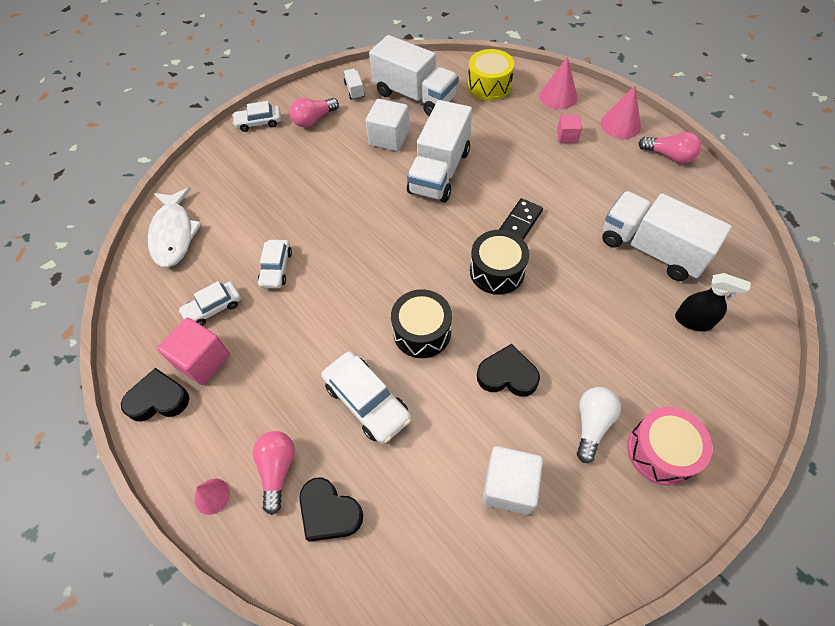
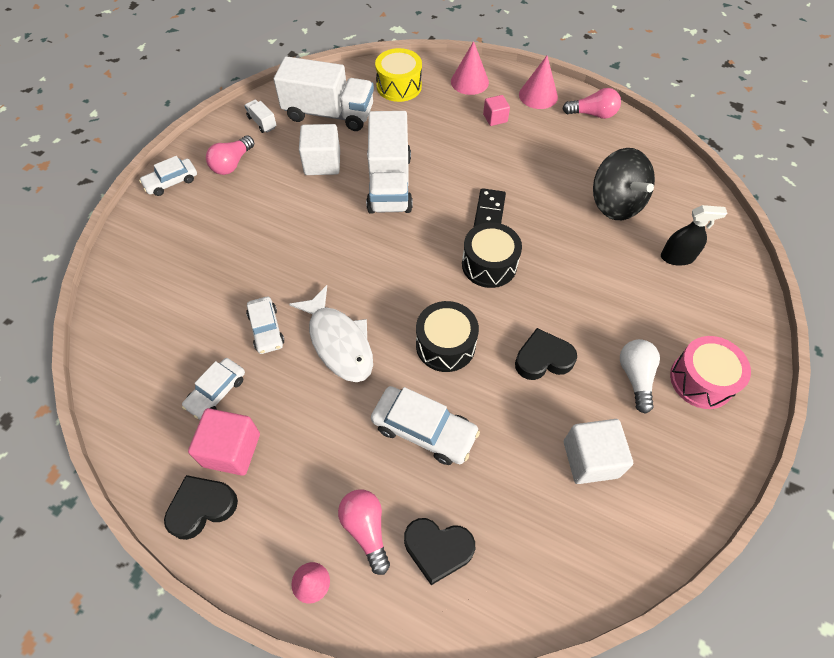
camera: 25 degrees left, 0 degrees up
(174, 234) = (131, 328): white fish -> white fish (339, 342)
(651, 249) = (615, 203): white truck -> black spinning top

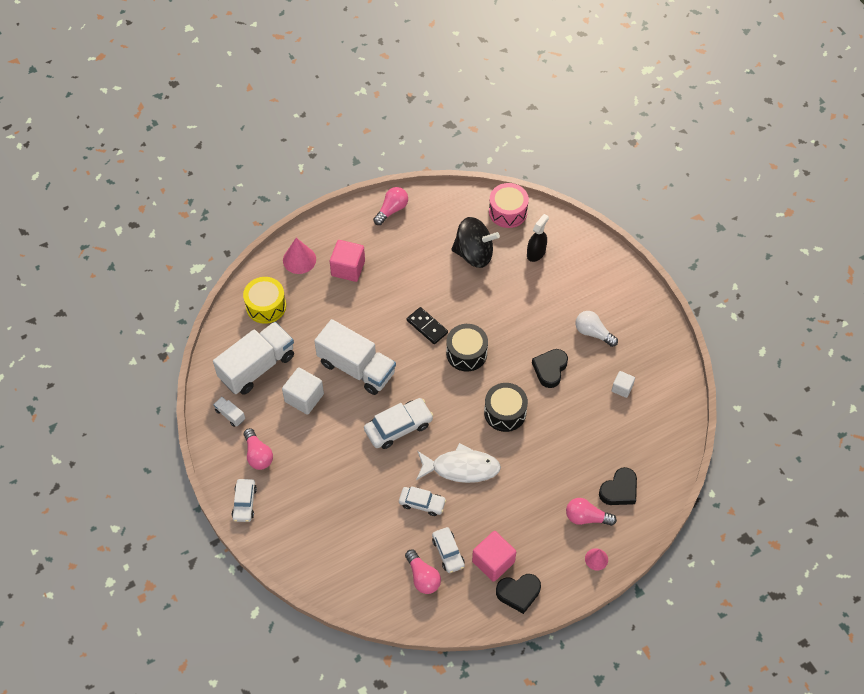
camera: 55 degrees left, 0 degrees up
(168, 384) = (423, 577): none -> pink light bulb
(202, 507) = (518, 593): black heart -> black heart turned 105 degrees counterclockwise
(262, 122) = (230, 415): white truck -> white truck turned 45 degrees clockwise
(424, 430) = (550, 456): white car -> white car (398, 427)
(495, 118) = (348, 268): pink cube -> pink cube, size x1.71
(538, 95) = (348, 228): pink cone -> none
(590, 459) = (622, 388): white cube -> white cube, size x0.59
(701, 380) = (617, 304): pink drum -> pink drum (508, 212)

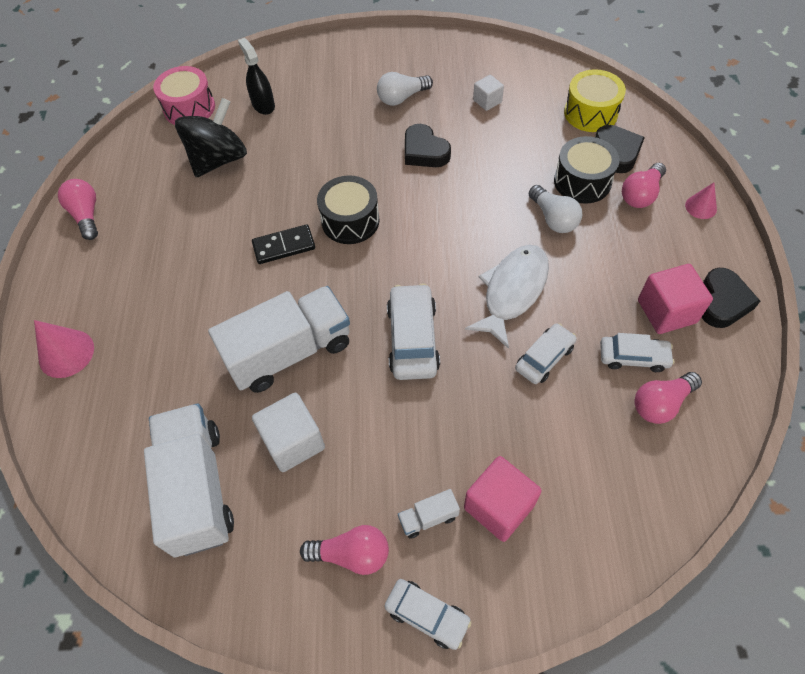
camera: 60 degrees left, 0 degrees up
(230, 415) = (254, 569): white truck -> white truck (428, 518)
(266, 306) = (104, 431): yellow drum -> yellow drum (590, 113)
(348, 268) = (129, 299): pink cube -> pink cube (499, 506)
(423, 577) = (661, 403): pink light bulb -> pink light bulb turned 150 degrees clockwise
(505, 412) = (457, 215): black drum -> black drum (582, 181)
(534, 470) = (553, 218): none -> white light bulb

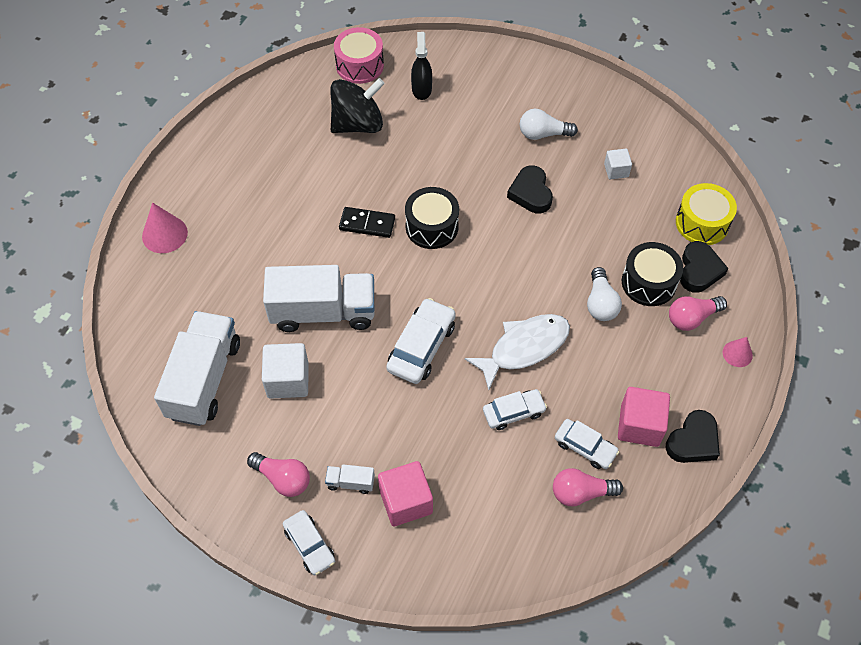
camera: 25 degrees right, 0 degrees up
(86, 215) = (232, 127): pink light bulb -> none

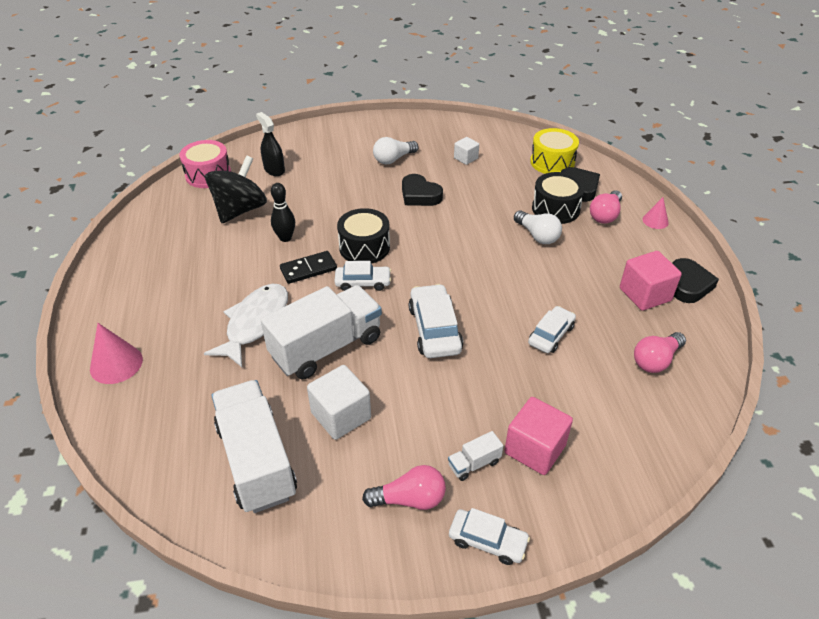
camera: 35 degrees left, 15 degrees down
(373, 178) = (285, 238): none -> black bowling pin
(524, 348) = (514, 289): white fish -> white fish (255, 323)
(585, 447) = (625, 329): white car -> white car (363, 282)

